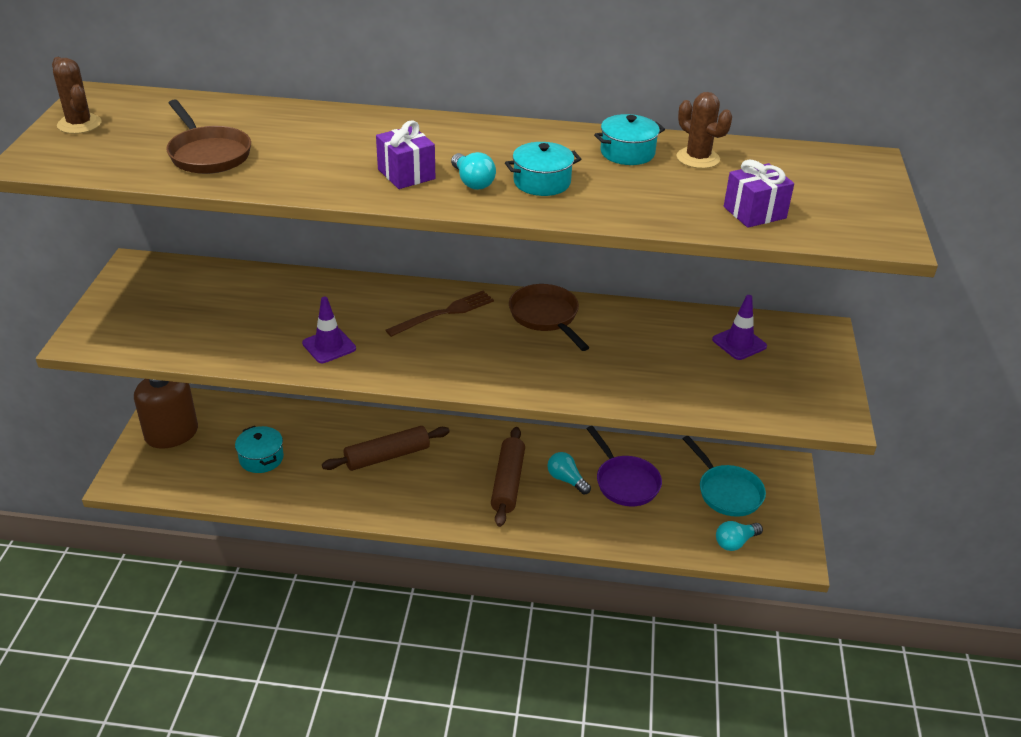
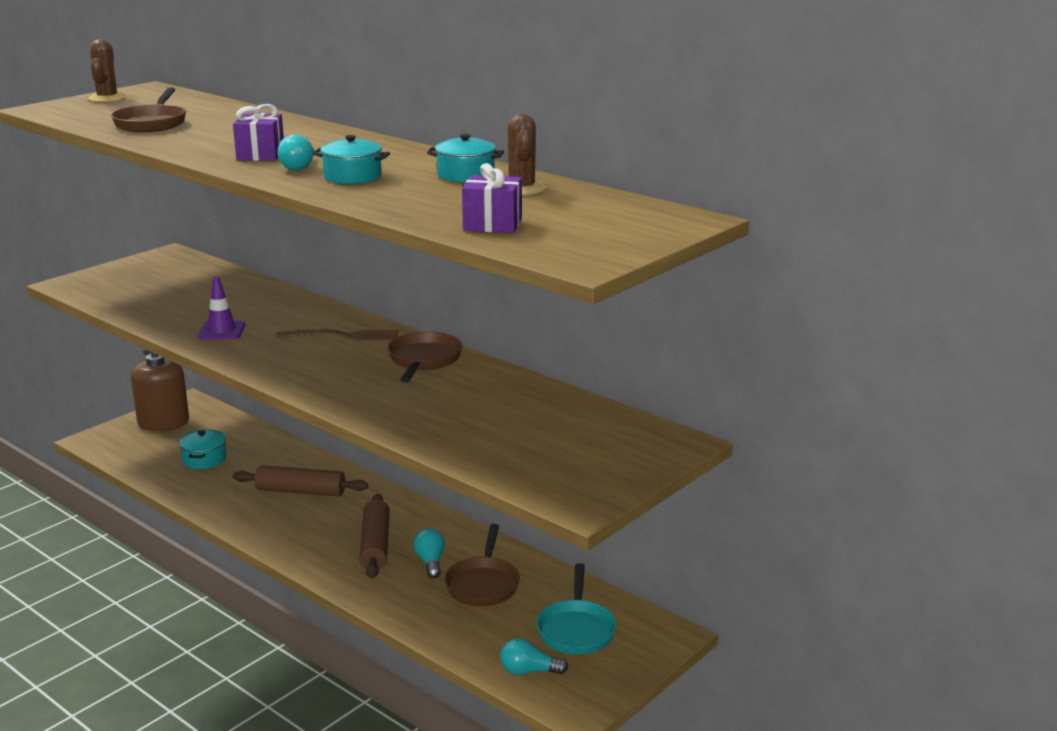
camera: 35 degrees right, 15 degrees down
(508, 482) = (375, 545): brown rolling pin -> brown rolling pin turned 45 degrees counterclockwise
(625, 482) = (483, 584): purple pan -> brown pan
(739, 343) = (575, 426): purple traffic cone -> none

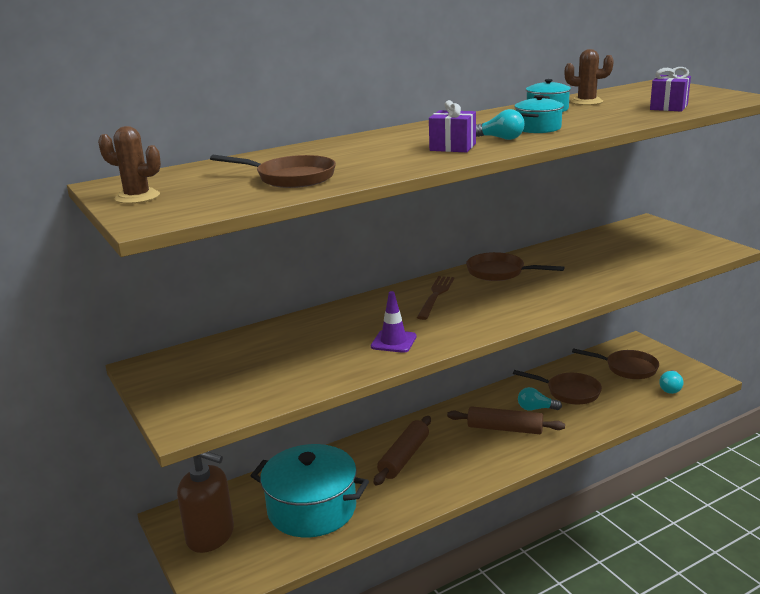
camera: 70 degrees left, 0 degrees up
(204, 459) = (312, 509): turquoise pot -> turquoise pot, size x2.05
(576, 629) = (627, 368): turquoise pan -> brown pan

